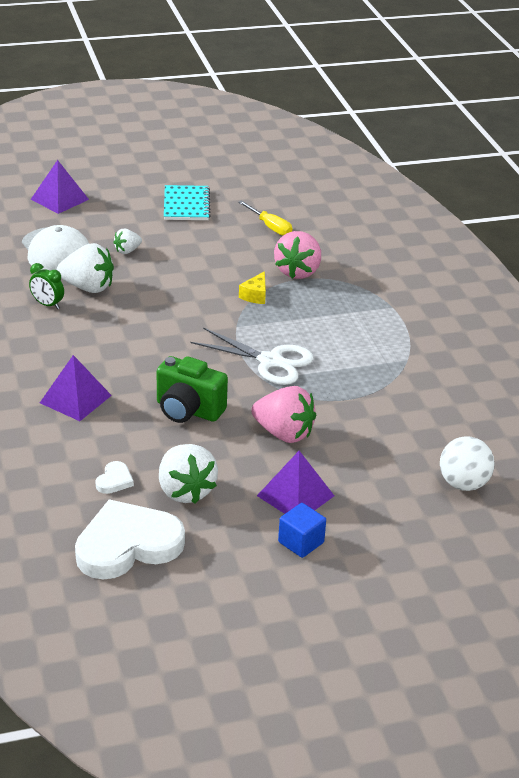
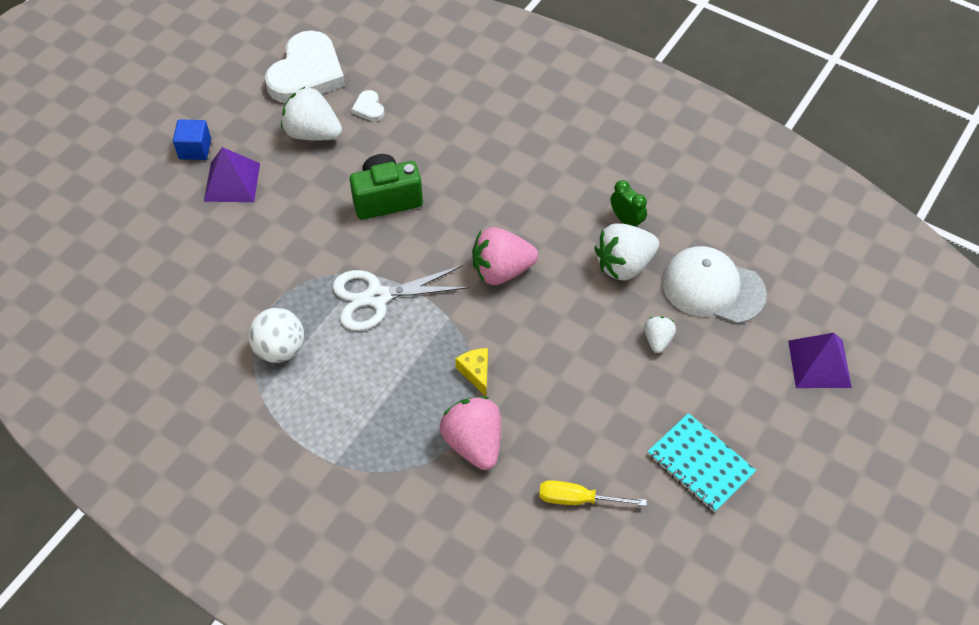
camera: 140 degrees right, 20 degrees up
(47, 304) = (626, 220): green clock -> green clock turned 60 degrees clockwise
(75, 399) = (478, 149): purple pyramid -> none
(284, 433) = (292, 230): pink strawberry -> pink strawberry (501, 271)
(463, 483) = (111, 281): white ball -> white ball (280, 349)

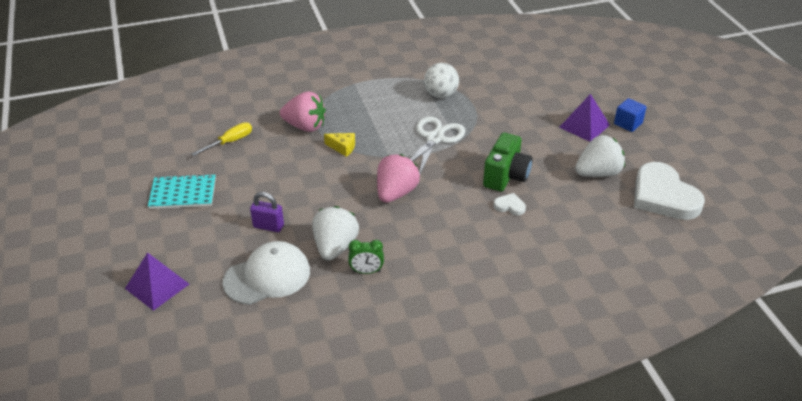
camera: 130 degrees right, 15 degrees down
(369, 108) = (599, 208): white heart -> white heart (509, 206)
(657, 340) = (268, 226): white strawberry -> purple padlock

